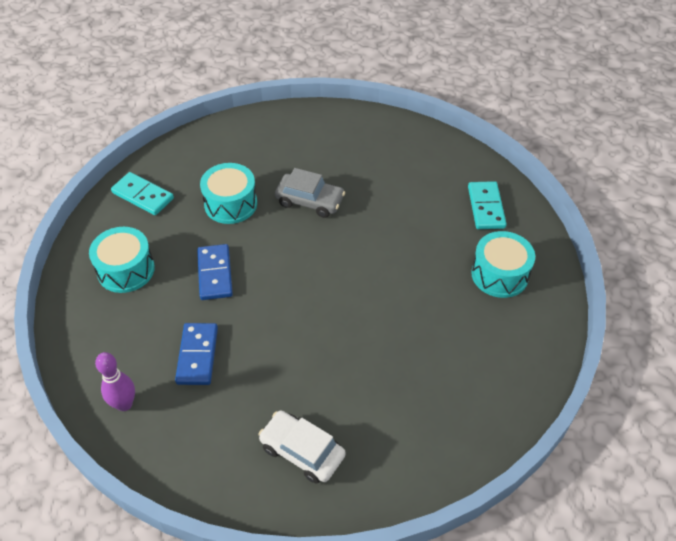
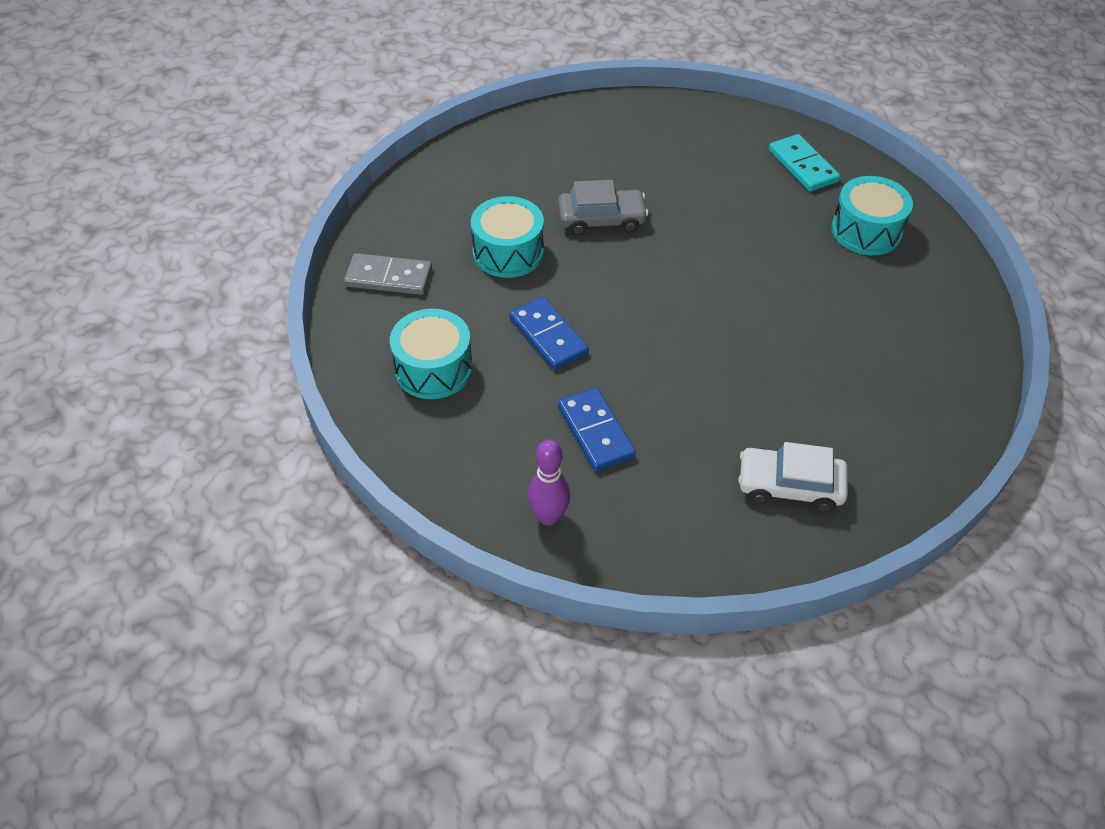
camera: 25 degrees left, 0 degrees up
(143, 195) = (389, 277): turquoise domino -> grey domino

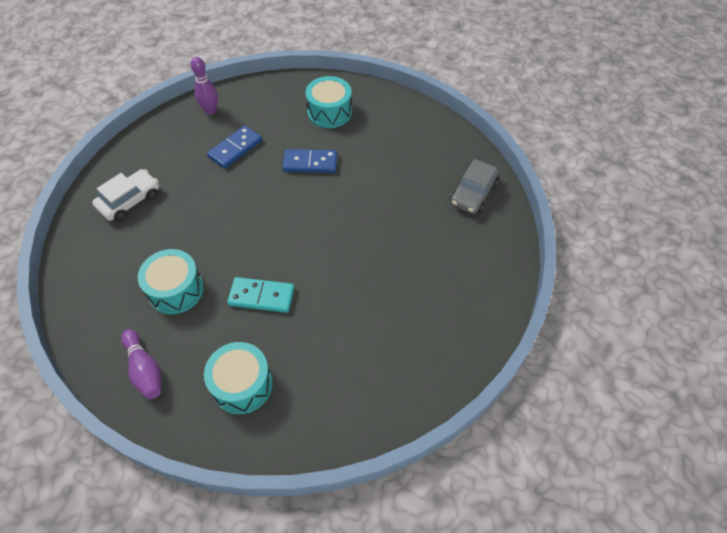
camera: 125 degrees right, 5 degrees up
(389, 277) = (408, 123): grey domino -> none
(508, 252) = (387, 178): turquoise drum -> turquoise drum (176, 290)
(595, 432) = (235, 149): blue domino -> blue domino turned 60 degrees counterclockwise
(601, 220) = (379, 236): grey car -> grey car (473, 193)
(803, 166) = (337, 398): turquoise domino -> turquoise domino (261, 296)
(939, 308) = (145, 370): none -> purple bowling pin

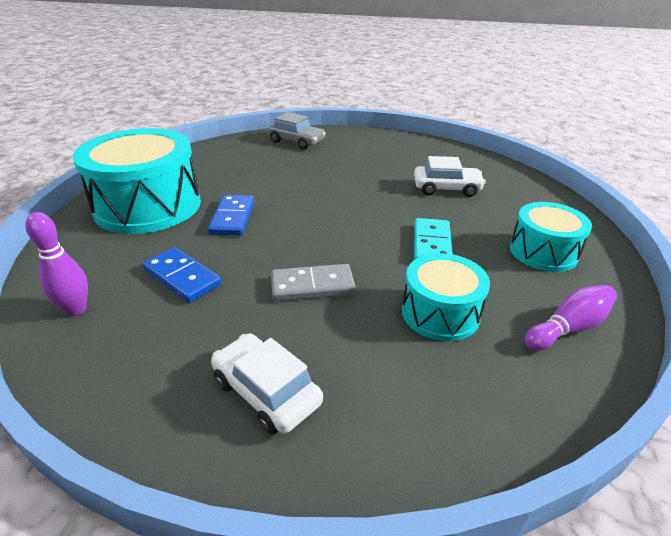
camera: 90 degrees left, 20 degrees down
(216, 217) = (312, 286): none -> grey domino
(329, 112) = (148, 206): turquoise drum -> turquoise drum, size x1.78
(366, 325) = (446, 188): none -> white car

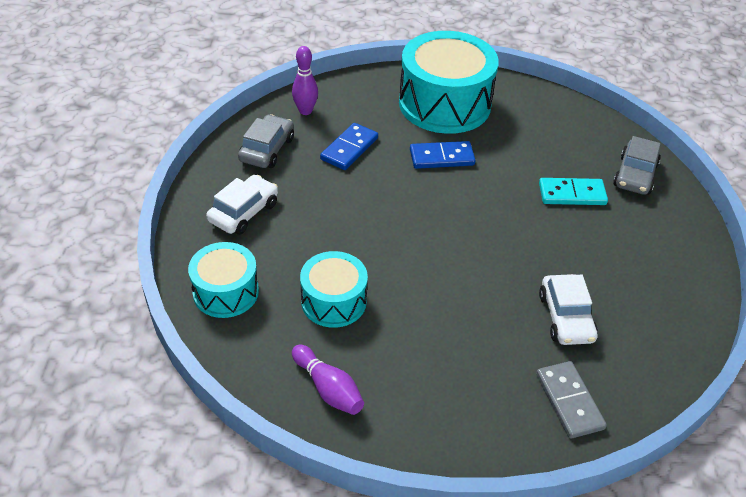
camera: 80 degrees right, 10 degrees up
(136, 356) = (267, 149): none -> grey car
(312, 286) = (353, 221): grey domino -> grey domino (569, 401)
(432, 244) = (436, 299): turquoise domino -> turquoise domino (572, 194)
(543, 252) = (448, 392): turquoise drum -> turquoise drum (226, 292)

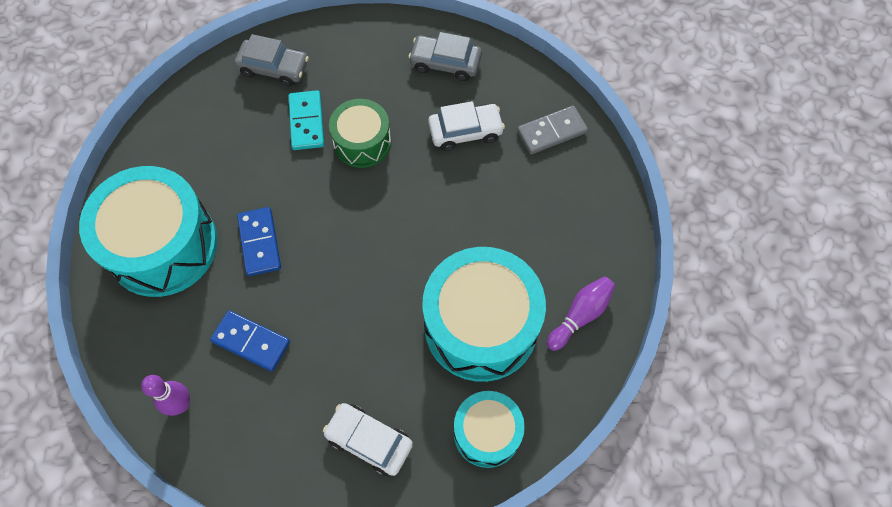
camera: 95 degrees left, 20 degrees up
(267, 149) = (258, 437): grey car -> grey car (445, 63)
(333, 301) = (481, 325): turquoise drum -> turquoise drum, size x1.78
(549, 232) = (362, 142): none -> green drum

